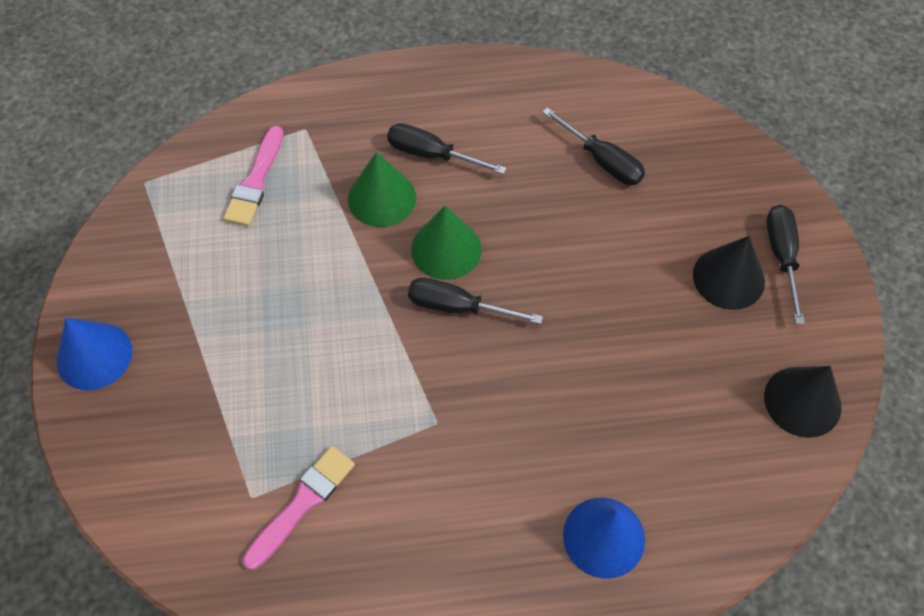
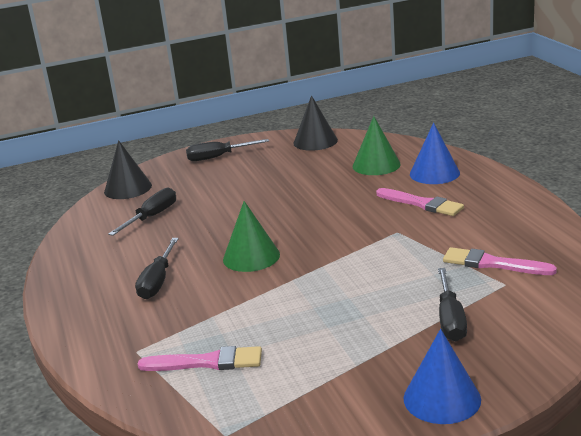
camera: 100 degrees left, 35 degrees down
(382, 198) = (209, 293): green cone -> green cone (376, 165)
(458, 307) = (301, 242): black screwdriver -> black screwdriver (450, 319)
(505, 481) = (422, 204): none -> pink brush
(728, 278) = (239, 168): black cone -> black cone (128, 188)

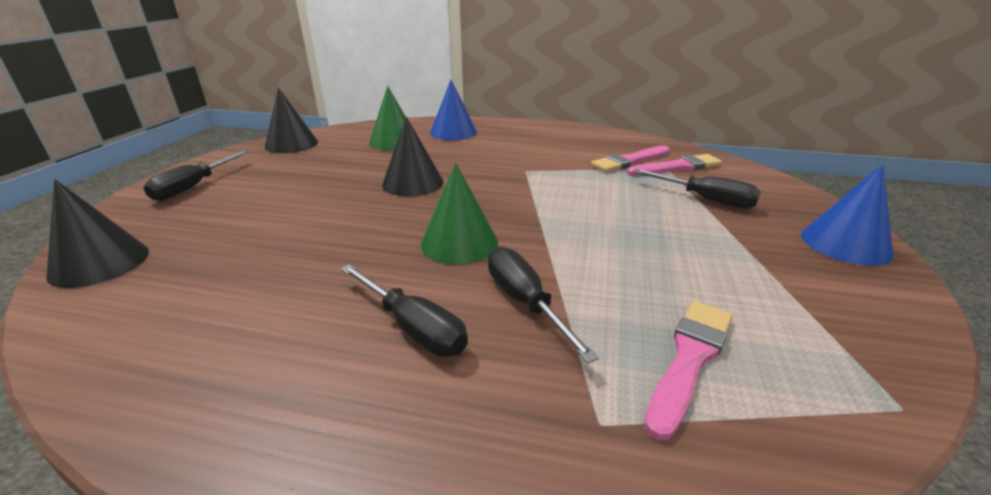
camera: 60 degrees left, 5 degrees up
(152, 217) = (225, 271): black screwdriver -> black screwdriver (525, 302)
(313, 206) = (413, 183): none -> black cone
(422, 204) = (494, 150): pink brush -> pink brush (677, 167)

